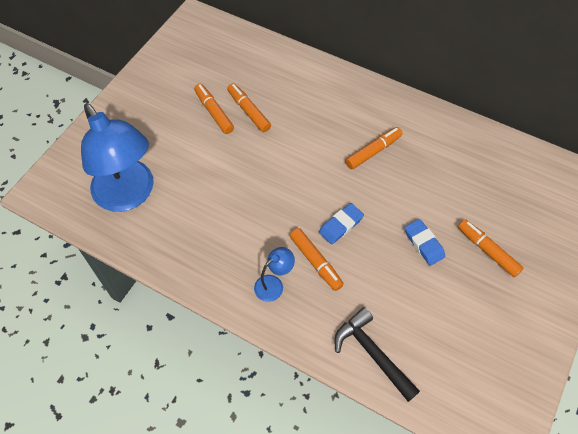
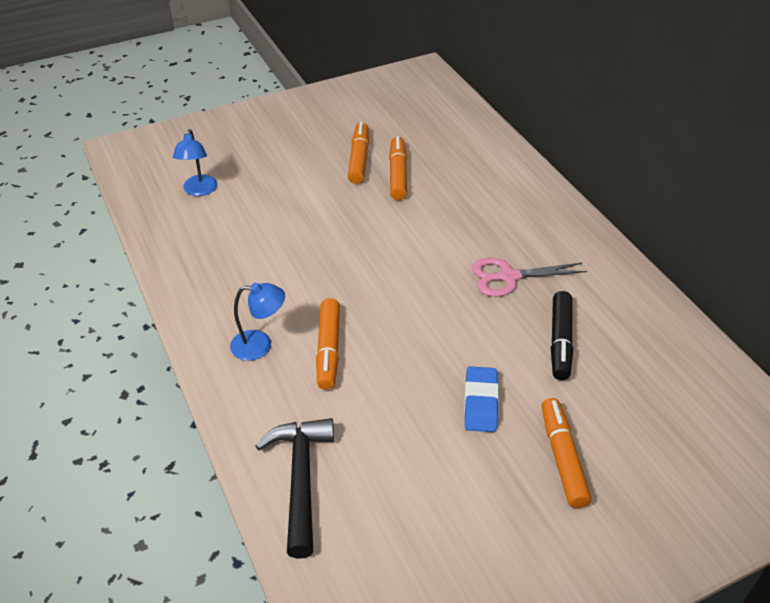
camera: 35 degrees right, 15 degrees down
(129, 195) = (199, 190): blue lamp -> blue lamp, size x0.42
(341, 225) = (394, 329): blue eraser -> none
(373, 151) = (509, 277): orange marker -> pink scissors
(432, 179) = (560, 341): none -> black marker

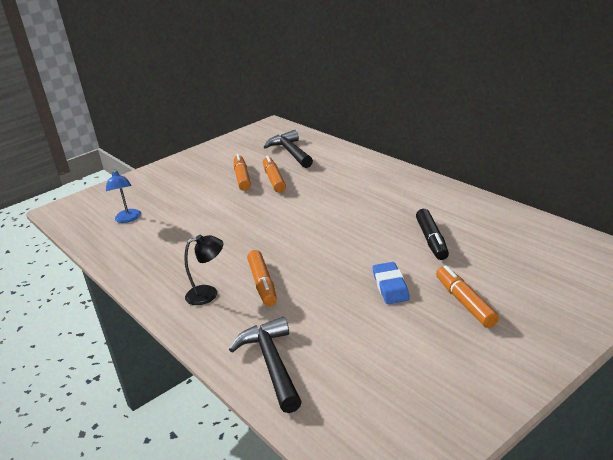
camera: 10 degrees left, 15 degrees down
(260, 345) = (208, 293): blue lamp -> black lamp
(435, 130) = (291, 152): none -> black hammer
(509, 277) = (378, 215): pink scissors -> none

